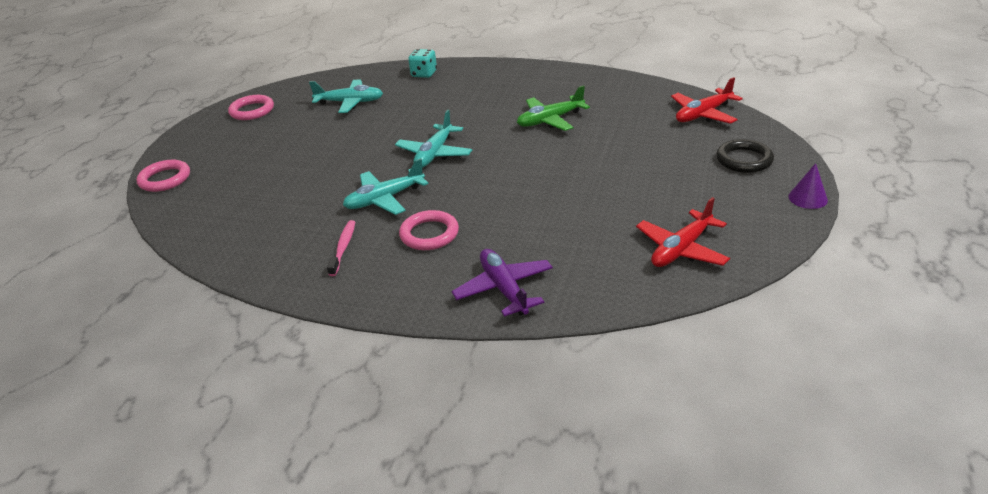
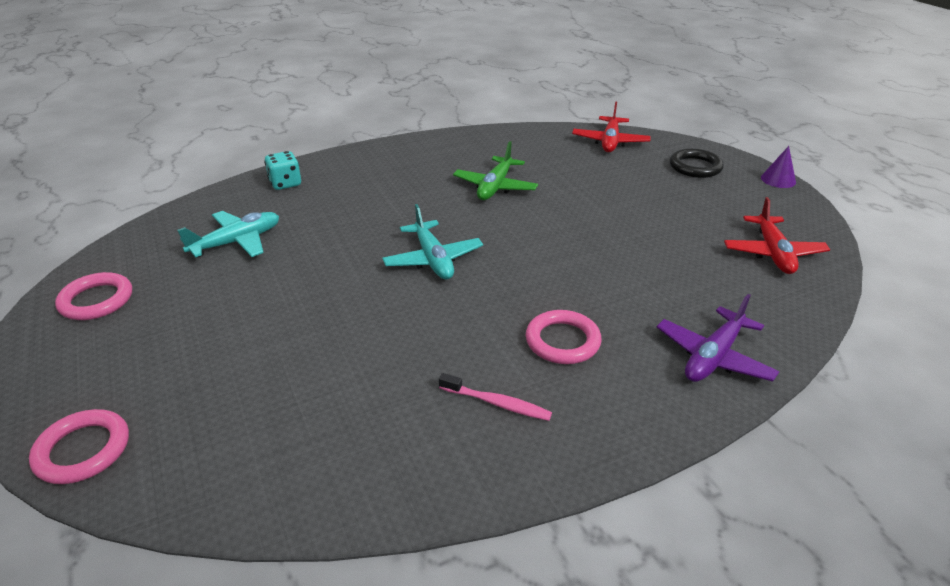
camera: 45 degrees left, 0 degrees up
(343, 247) = (497, 403): pink toothbrush -> pink toothbrush turned 150 degrees clockwise
(385, 199) = (456, 328): turquoise plane -> none
(504, 289) = (713, 357): purple plane -> purple plane turned 75 degrees counterclockwise

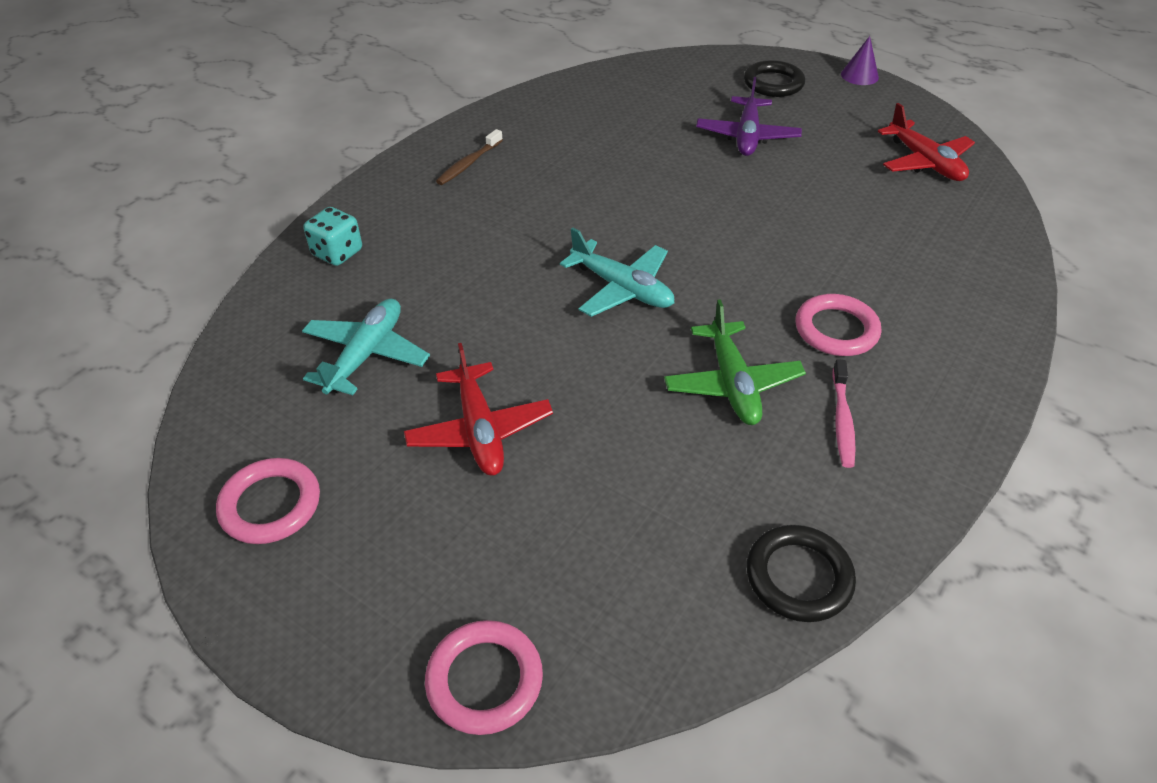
camera: 30 degrees left, 10 degrees up
(342, 492) = (798, 577): none -> black ring
(417, 158) = (468, 164): none -> brown toothbrush
(495, 187) = (597, 173): green plane -> green plane (732, 383)
(497, 403) = (842, 420): pink toothbrush -> pink toothbrush turned 105 degrees clockwise
(610, 142) = (662, 76): red plane -> red plane (480, 430)
(713, 357) = (971, 291): purple plane -> purple plane (747, 136)

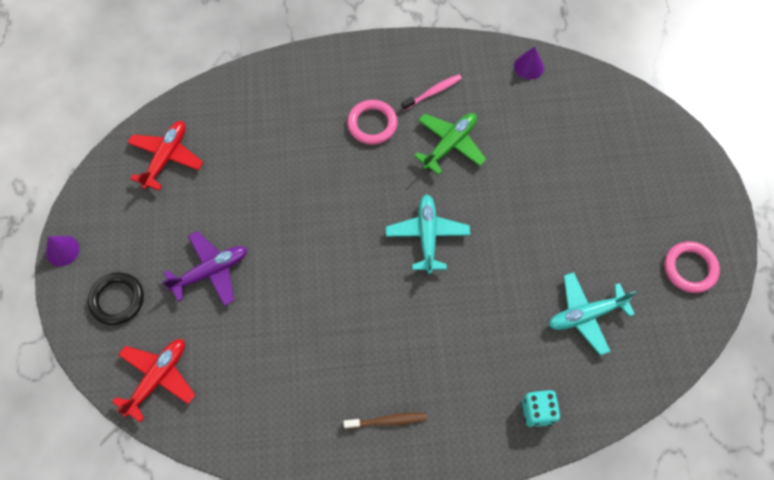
camera: 130 degrees left, 20 degrees up
(480, 430) = (575, 223): red plane -> red plane (157, 378)
(484, 680) = (665, 131): pink ring -> none
(798, 577) = (528, 66): black ring -> purple cone

